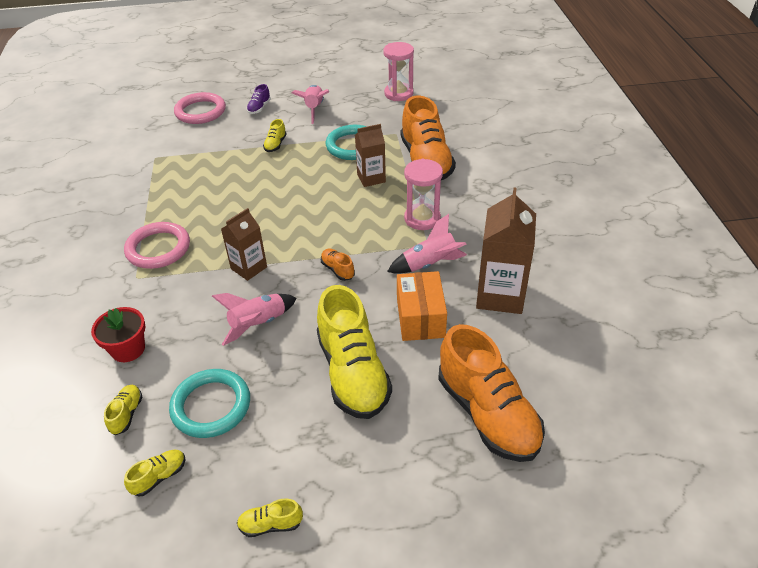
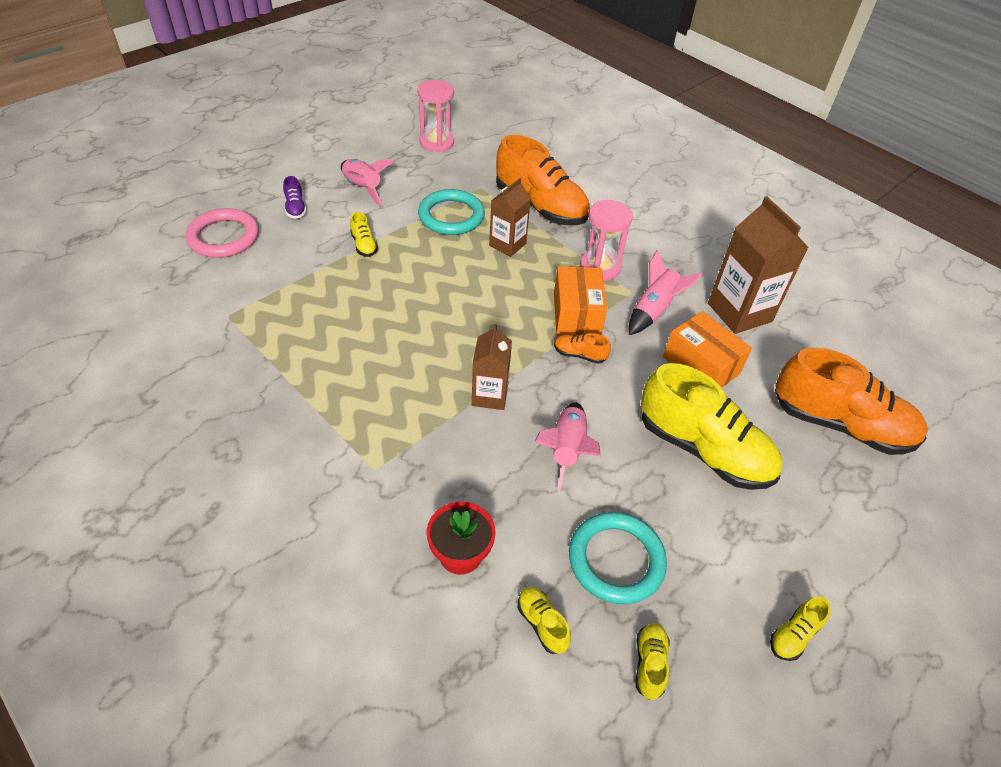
camera: 40 degrees left, 5 degrees up
(158, 248) = (362, 423): pink ring -> none
(367, 243) = (577, 314): none -> orange box

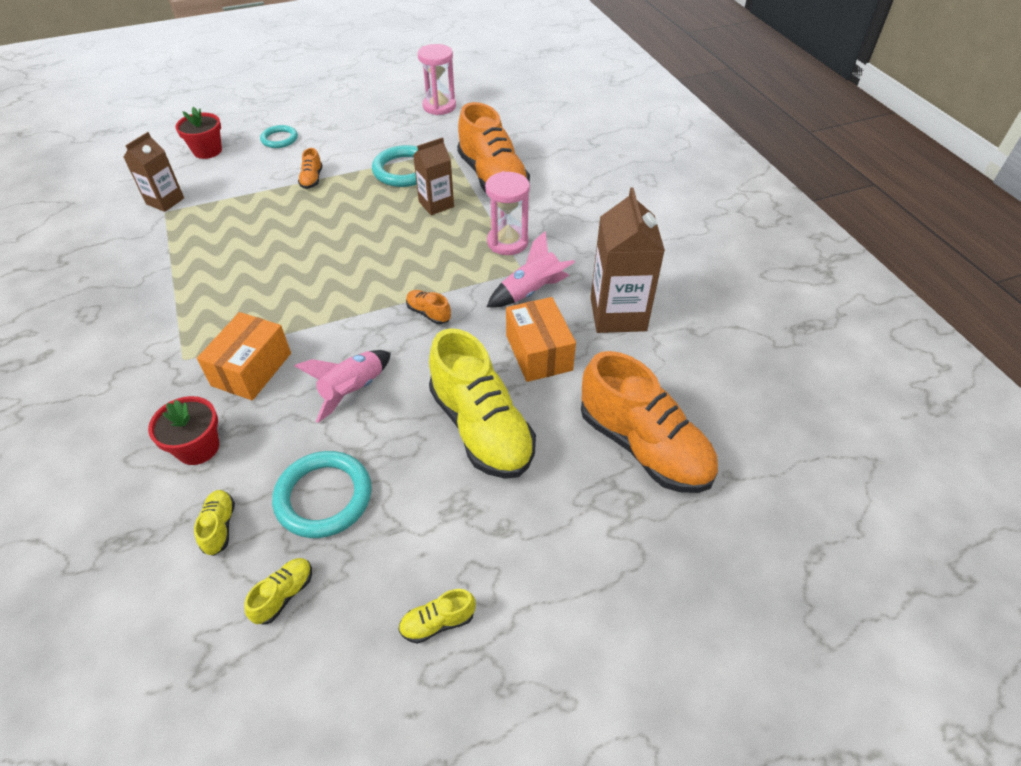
camera: 25 degrees right, 0 degrees up
(224, 237) = (207, 151): pink ring -> red flower pot
(295, 208) = (279, 139): purple shoe -> turquoise ring
(363, 188) = (346, 133): pink rocket -> none
(364, 245) = (312, 179): yellow shoe -> orange shoe
(490, 395) = (322, 326): brown carton -> brown carton (165, 201)
(577, 314) = (453, 278): orange box -> orange box (252, 369)

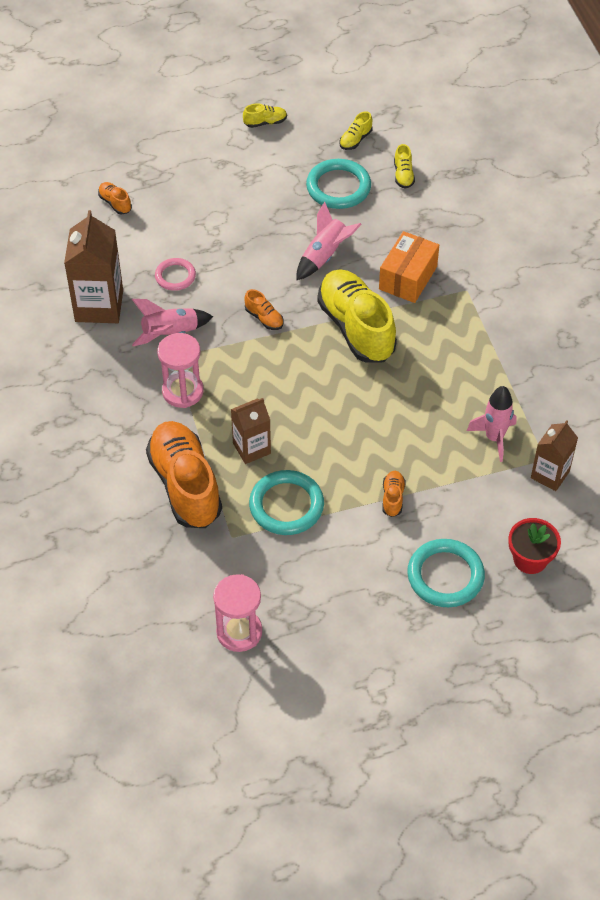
camera: 175 degrees left, 5 degrees up
(198, 447) = (432, 223): red flower pot -> none
(206, 224) = (494, 438): none -> pink rocket
(279, 139) = (445, 576): turquoise ring -> turquoise ring, size x1.65
(481, 428) = (229, 223): yellow shoe -> yellow shoe (356, 328)
(538, 353) = (175, 276): orange box -> pink ring
(643, 446) = (115, 203): orange shoe -> orange shoe, size x0.41

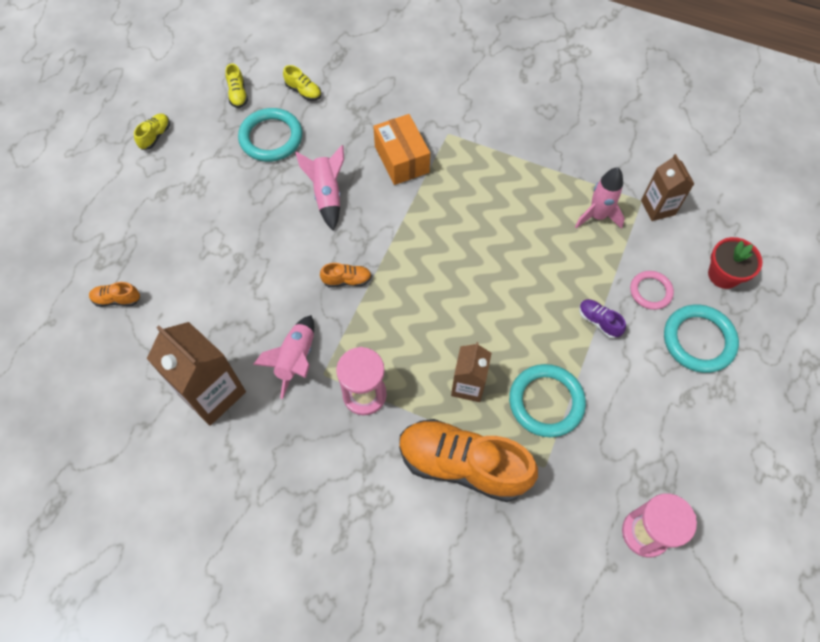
camera: 50 degrees left, 10 degrees up
(175, 276) = (241, 312): pink ring -> pink ring (650, 291)
(356, 328) = (416, 226): yellow shoe -> none
(393, 498) = (599, 321): orange shoe -> purple shoe

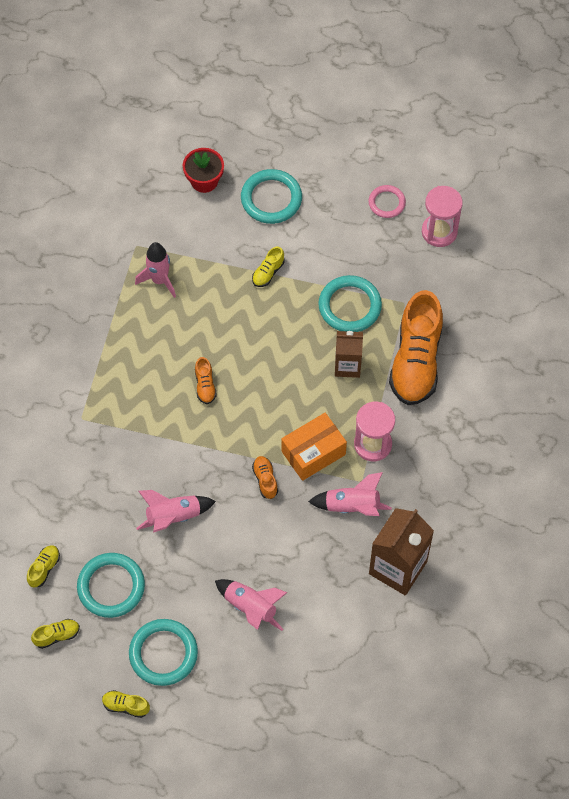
camera: 100 degrees left, 0 degrees up
(117, 299) = (324, 680): orange shoe -> orange shoe (205, 385)
(193, 169) = (163, 653): none -> turquoise ring
(214, 246) = (250, 607): none -> pink rocket
(401, 159) = (120, 456): orange box -> orange box (313, 453)
(599, 321) = (268, 272): purple shoe -> yellow shoe
(650, 291) = (231, 235): pink ring -> pink ring (386, 203)
(658, 207) = (142, 232): brown carton -> none

